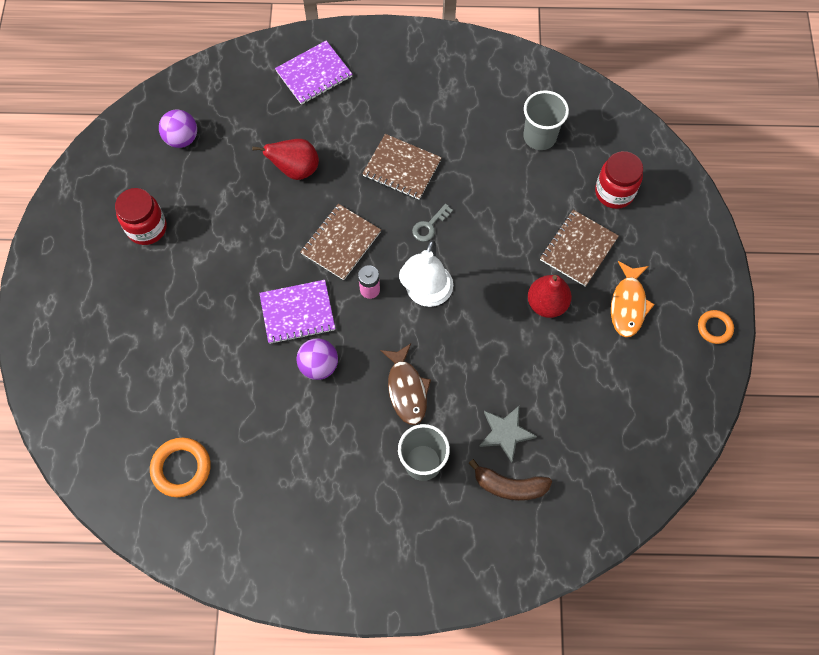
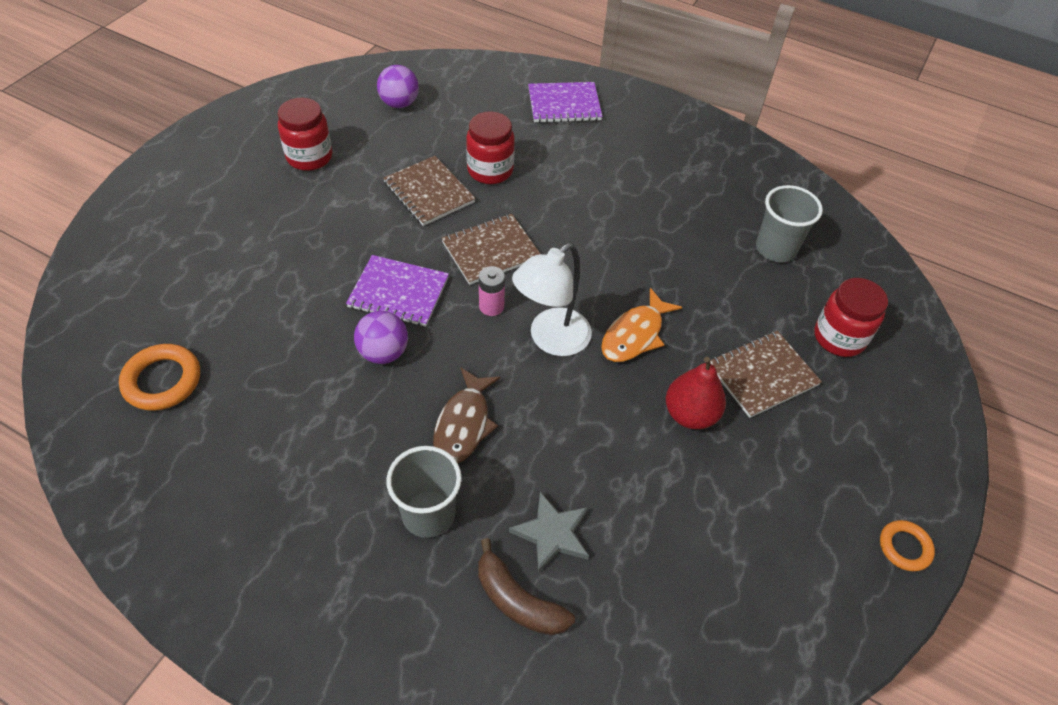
camera: 25 degrees right, 15 degrees down
(295, 169) = (490, 170): red pear -> red jar
(402, 168) = (602, 214): brown notebook -> brown notebook (429, 192)
(429, 226) = (598, 277): grey key -> none
(628, 304) = (796, 464): orange fish -> orange fish (635, 335)

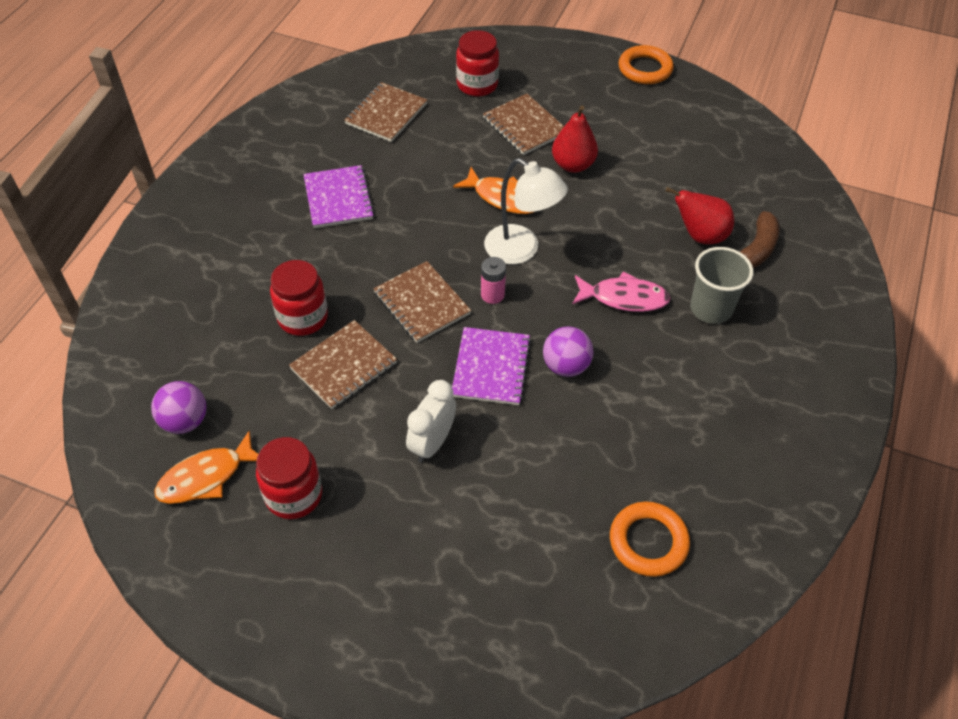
camera: 95 degrees left, 0 degrees up
(328, 241) = (432, 443): none -> white clock
(344, 113) = (206, 477): none -> orange fish
(464, 424) = (624, 298): brown fish -> pink fish
(552, 534) = (700, 236): grey star -> red pear
(564, 104) = (185, 265): purple notebook -> purple notebook (338, 198)
(775, 248) = (386, 114): grey cup -> brown notebook
(904, 547) = (645, 69): orange ring -> orange ring, size x1.59

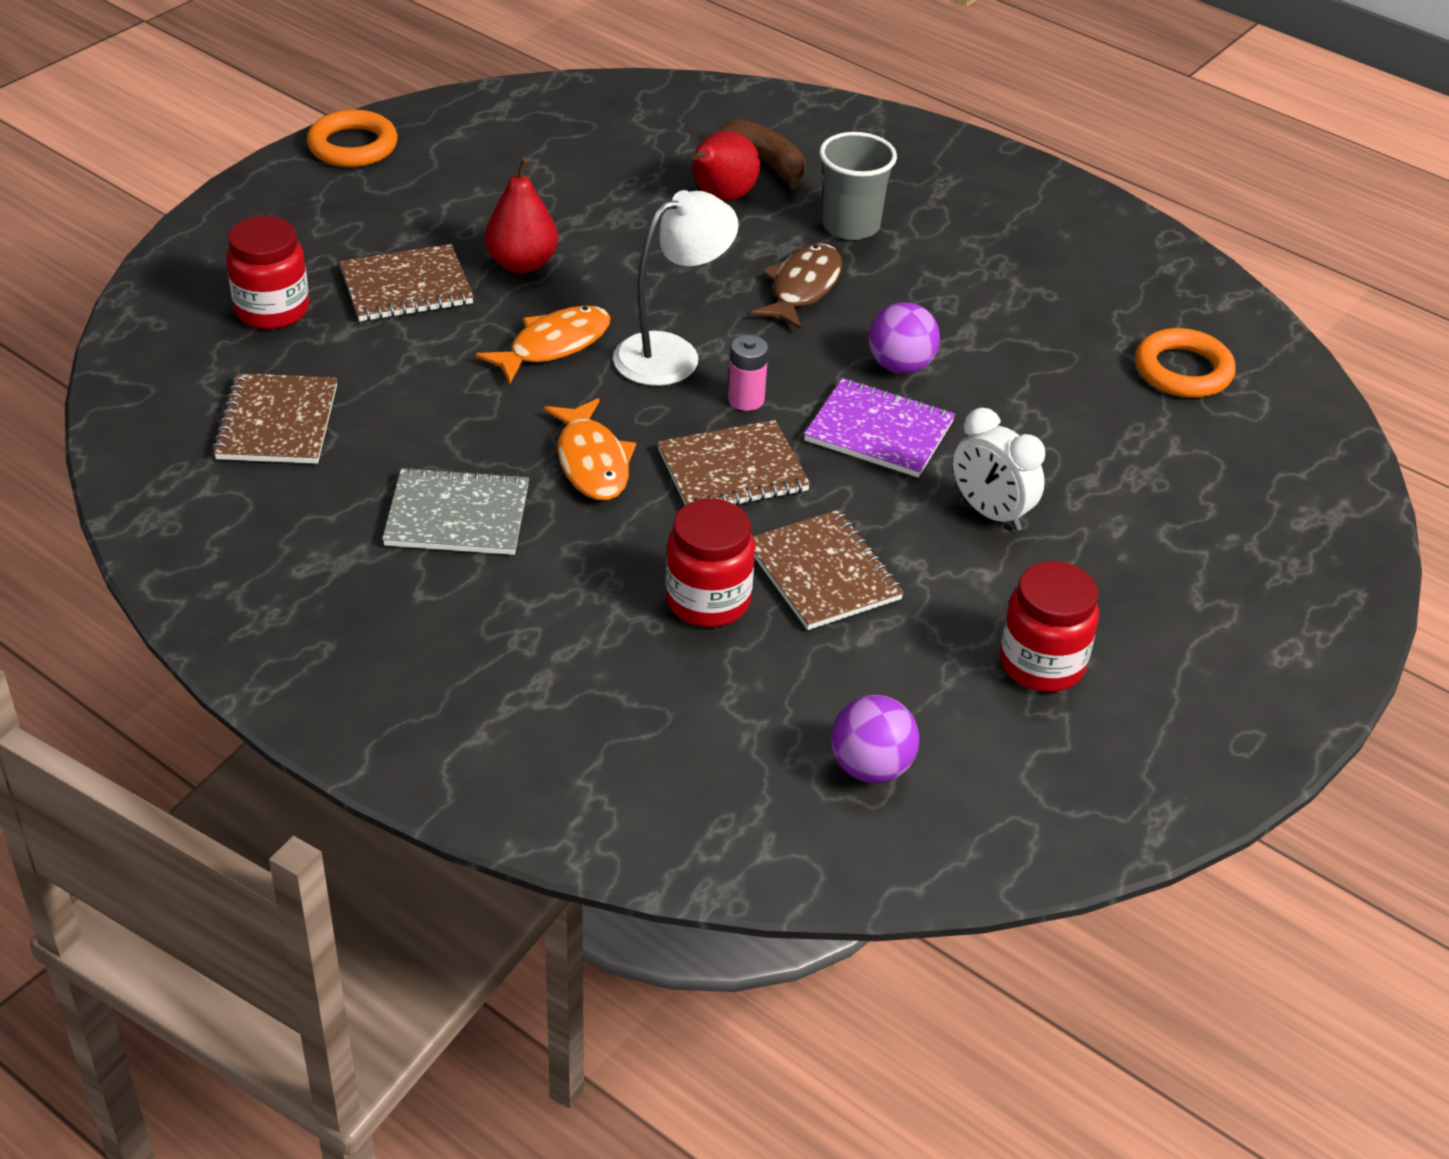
camera: 75 degrees left, 10 degrees down
(206, 477) = (985, 755): orange fish -> orange fish (592, 462)
(338, 198) = (457, 515): purple notebook -> grey notebook
(386, 114) = (277, 422): brown notebook -> brown notebook turned 45 degrees clockwise
(624, 298) = (802, 288): pink fish -> brown fish

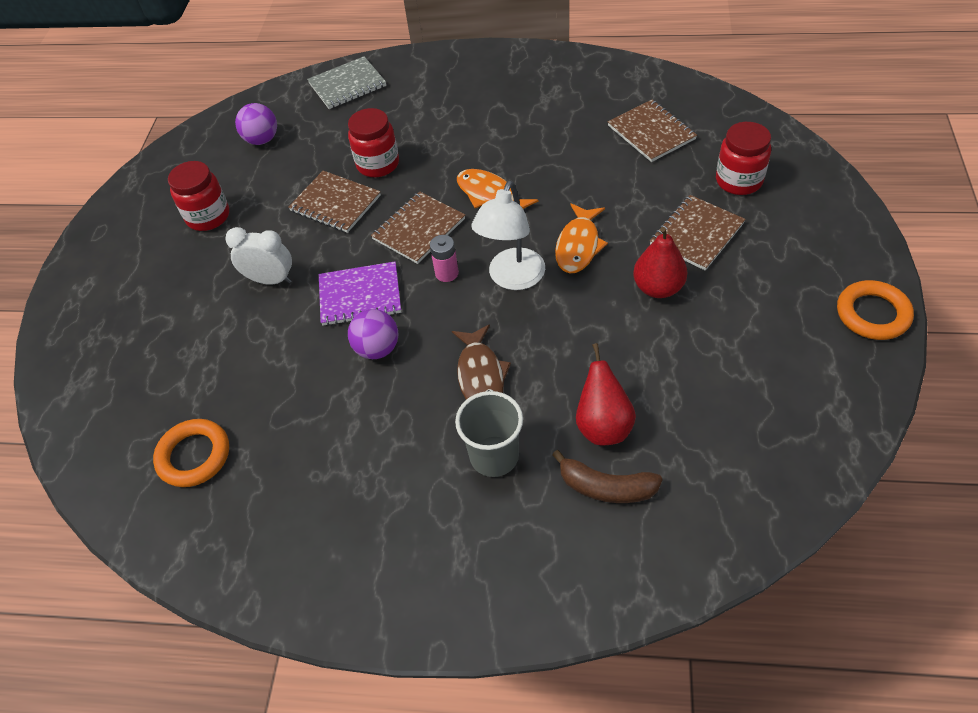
camera: 155 degrees right, 10 degrees up
(457, 515) = (522, 139): grey notebook -> grey notebook (347, 85)

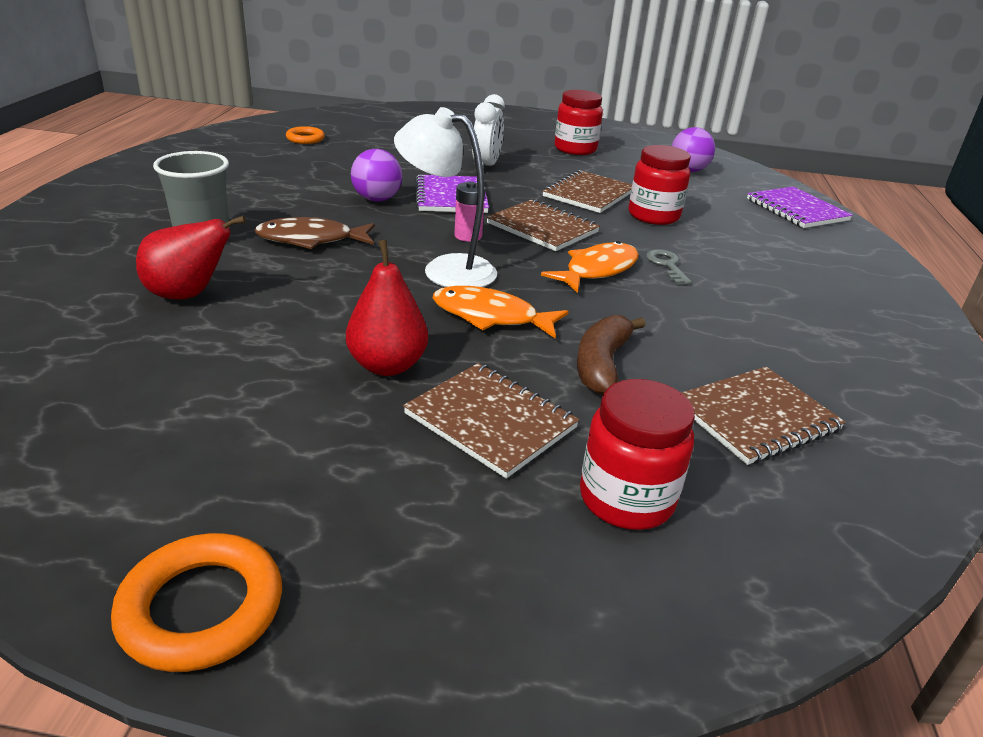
camera: 85 degrees right, 20 degrees down
(194, 456) = (305, 139): orange ring -> orange ring, size x0.63
(347, 85) = (796, 210): grey notebook -> purple notebook
(471, 159) = (667, 265): none -> grey key
(606, 487) = (106, 286): brown banana -> brown banana (602, 364)

